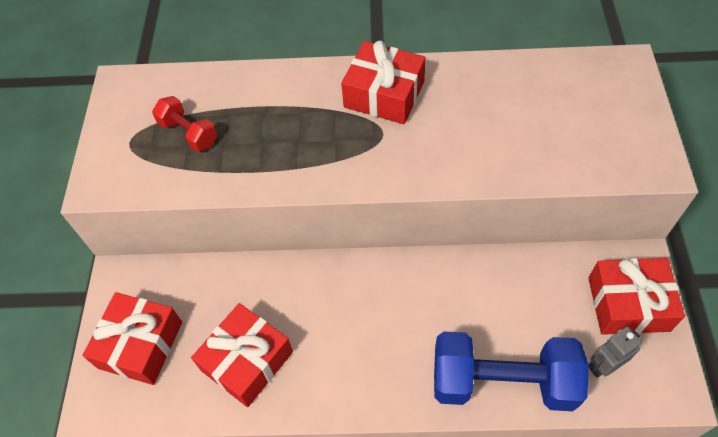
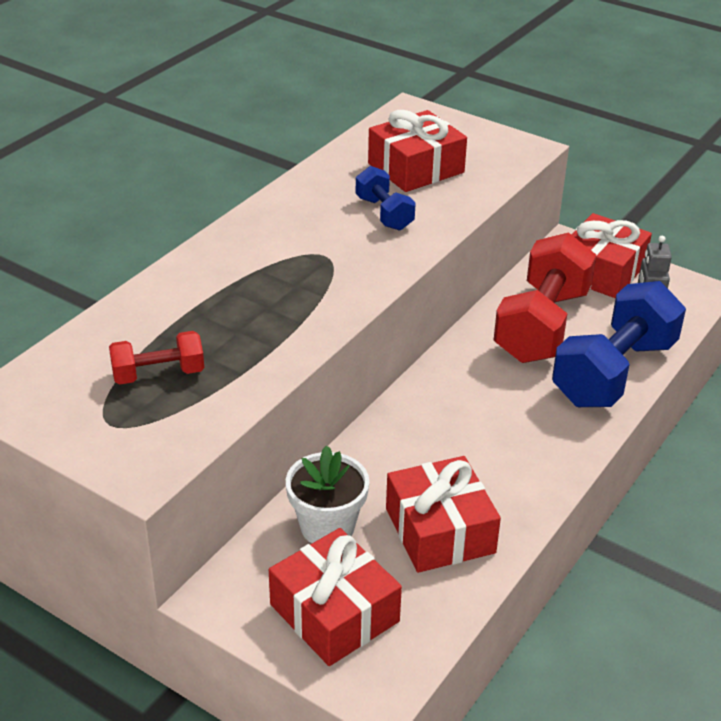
camera: 60 degrees left, 20 degrees down
(209, 296) = (327, 527): none -> white flower pot
(384, 94) = (278, 234): red gift -> red gift (416, 168)
(466, 134) = (384, 213): none -> blue dumbbell
(516, 301) = (542, 325): none -> red dumbbell

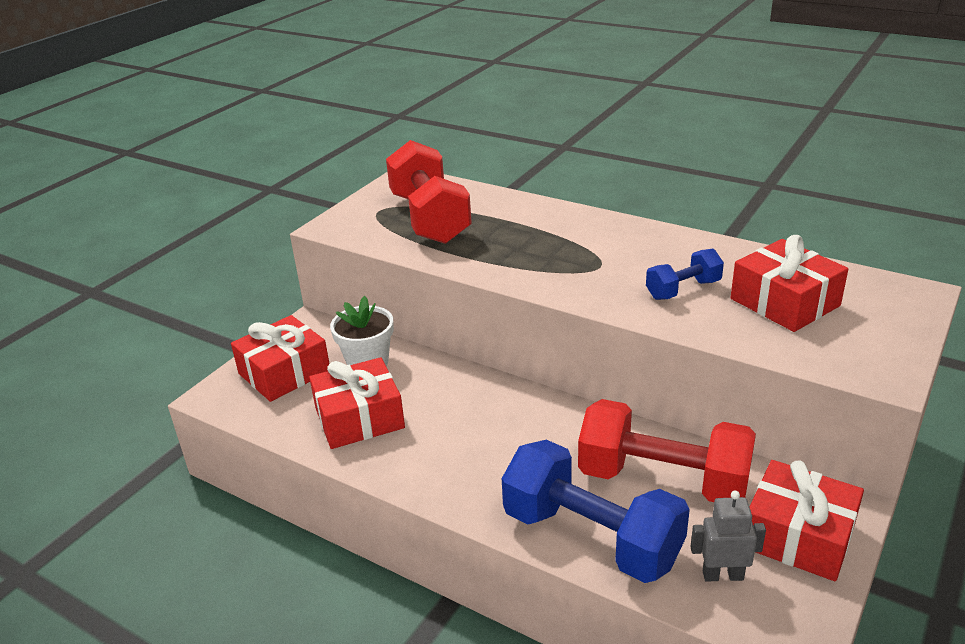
camera: 90 degrees right, 5 degrees down
(158, 374) = (430, 218): red dumbbell -> red dumbbell, size x1.98

